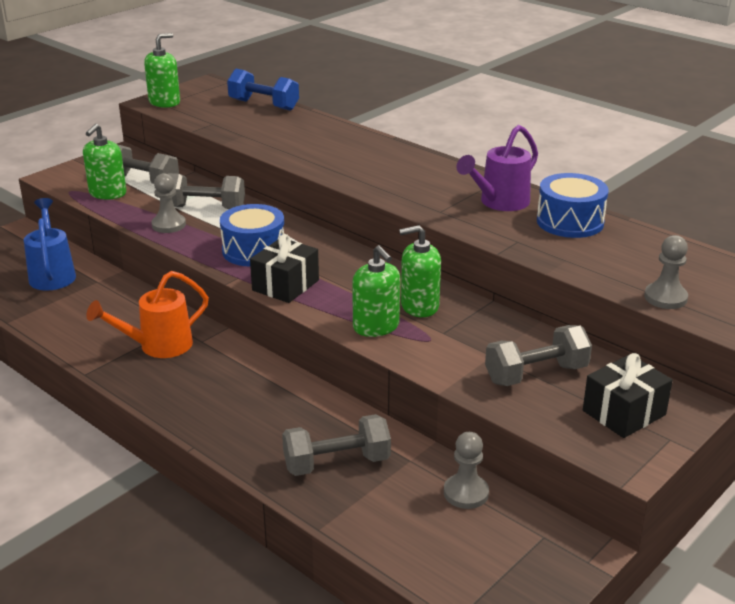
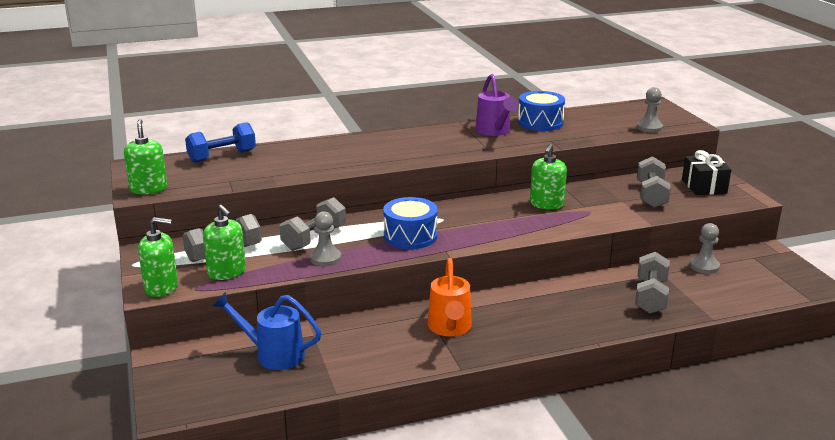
camera: 60 degrees left, 5 degrees down
(285, 285) = (476, 237): black gift -> none
(376, 326) = (560, 223): green soap dispenser -> green soap dispenser (161, 287)

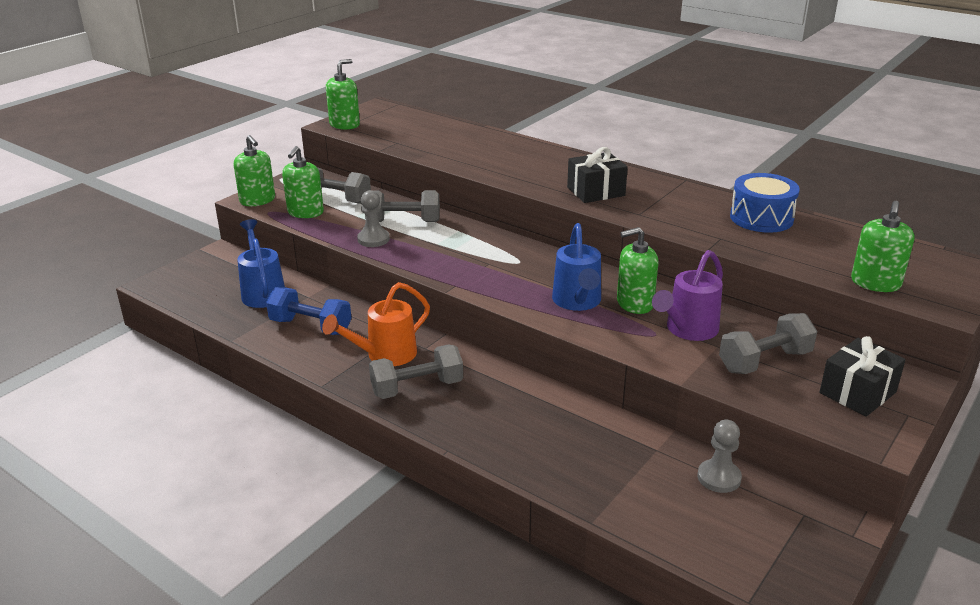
camera: 55 degrees right, 5 degrees up
(222, 156) = (439, 123): blue dumbbell -> blue dumbbell (311, 326)
(410, 236) = (462, 259): blue drum -> none
(435, 148) = (596, 191): none -> black gift
(494, 131) = (690, 203): purple watering can -> purple watering can (688, 330)
(523, 219) = (577, 302): none -> blue watering can
(649, 128) = (875, 283): grey pawn -> green soap dispenser
(650, 296) = (589, 457): grey dumbbell -> grey dumbbell (417, 388)

